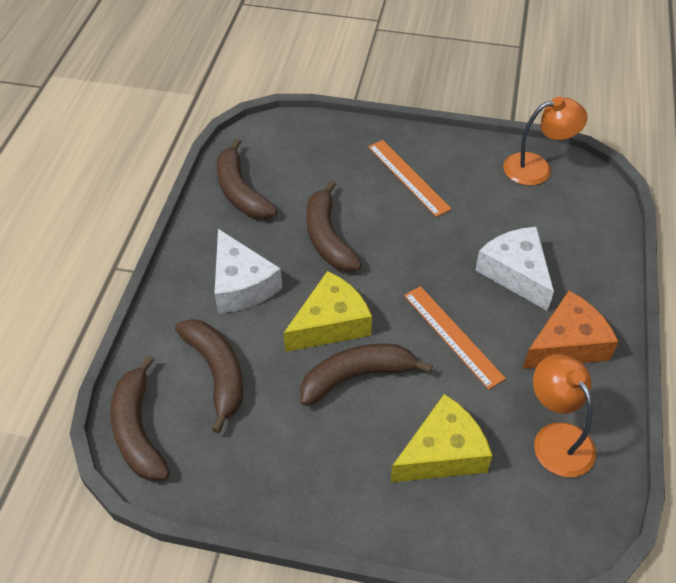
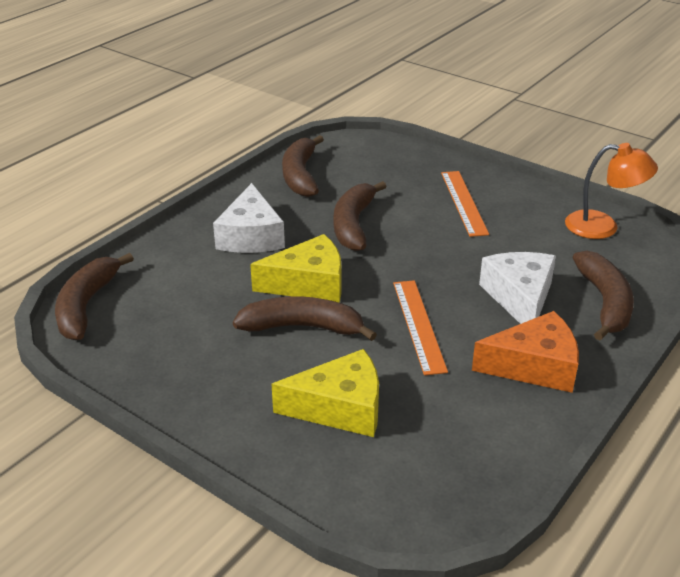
camera: 25 degrees right, 15 degrees down
(217, 373) = (182, 288): brown banana -> brown banana (604, 303)
(556, 438) = (466, 435): orange lamp -> none

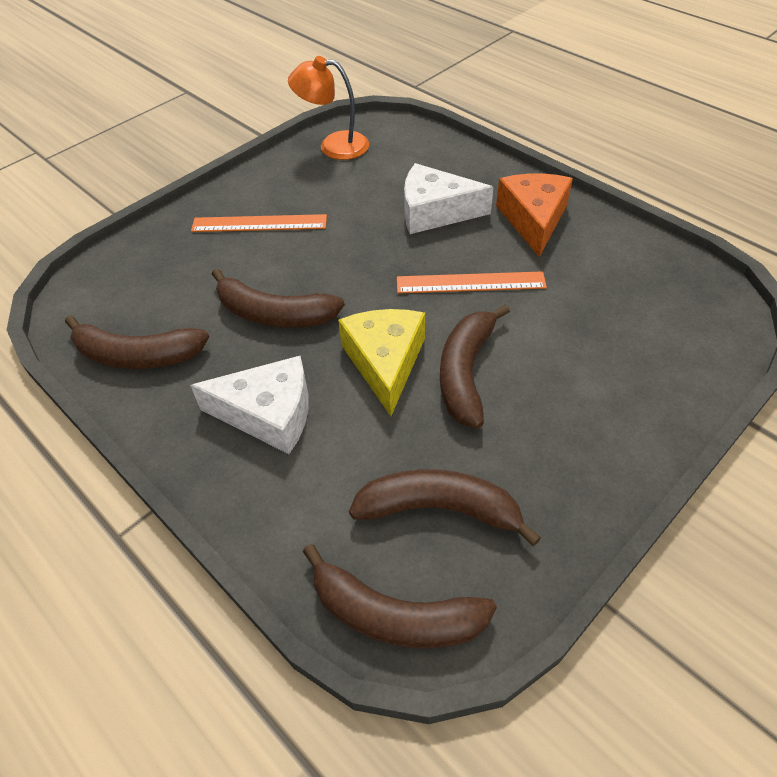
camera: 80 degrees left, 15 degrees up
(340, 408) = (595, 351): yellow cheese -> none
(603, 227) = (333, 145): orange lamp -> orange lamp turned 105 degrees counterclockwise
(604, 303) = (449, 166): brown banana -> brown banana (439, 509)

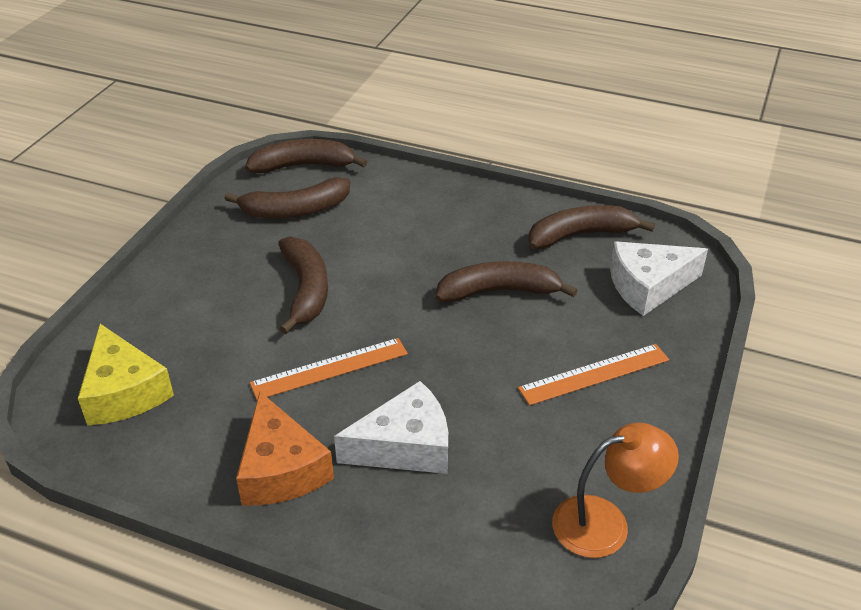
camera: 155 degrees right, 10 degrees down
(268, 414) = (445, 227): white cheese -> white cheese (648, 286)
(385, 362) = (377, 280): yellow cheese -> yellow cheese (124, 391)

